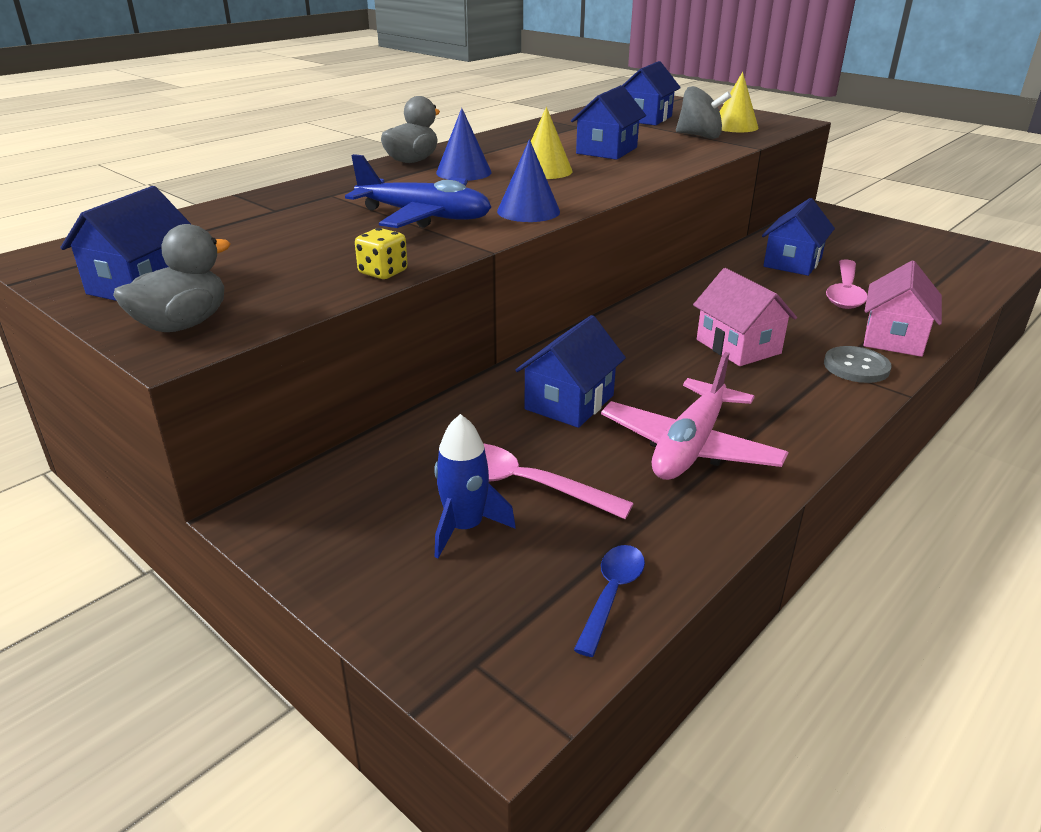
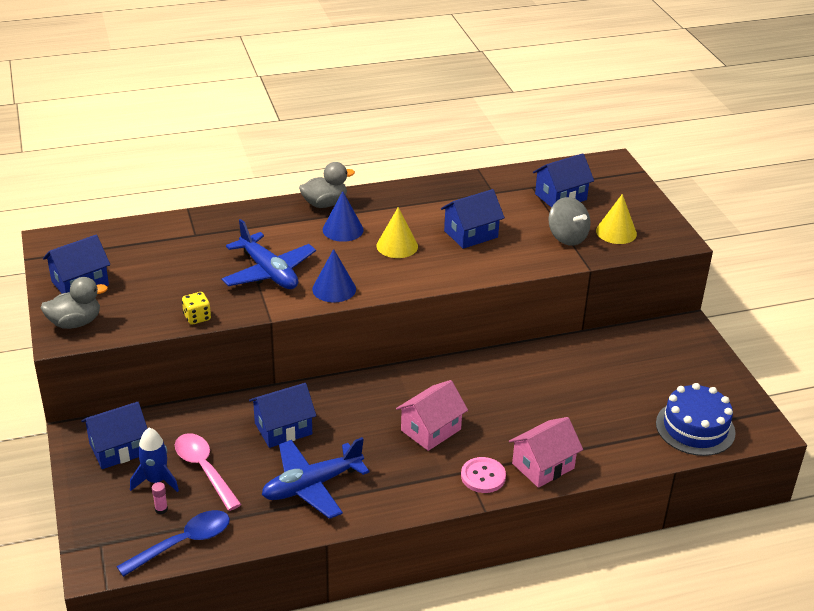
camera: 30 degrees right, 5 degrees up
(519, 563) = (161, 509): none -> pink glue stick
(611, 594) = (183, 543): blue spoon -> blue spoon, size x1.56
(690, 447) = (312, 485): pink plane -> blue plane
(738, 346) = (430, 430): pink house -> pink house turned 45 degrees clockwise
(792, 262) = (574, 371): blue house -> blue house (118, 449)
(845, 292) = (570, 415): pink spoon -> none
(856, 367) = (483, 476): grey button -> pink button
(958, 269) = (695, 428): none -> blue cake

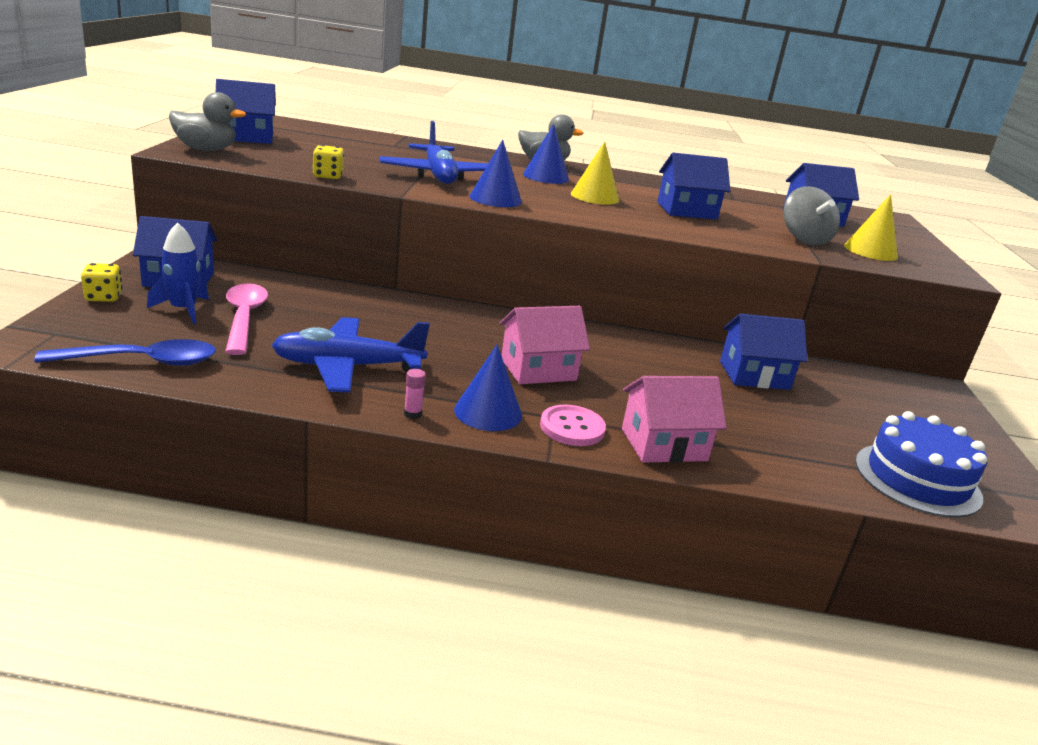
camera: 20 degrees right, 10 degrees down
(89, 494) = (103, 297): none -> yellow dice
(161, 509) = (157, 330): pink glue stick -> pink glue stick (412, 414)
(283, 429) = (366, 318): blue house -> blue house (754, 375)
(426, 486) = (488, 412): none -> blue cone

